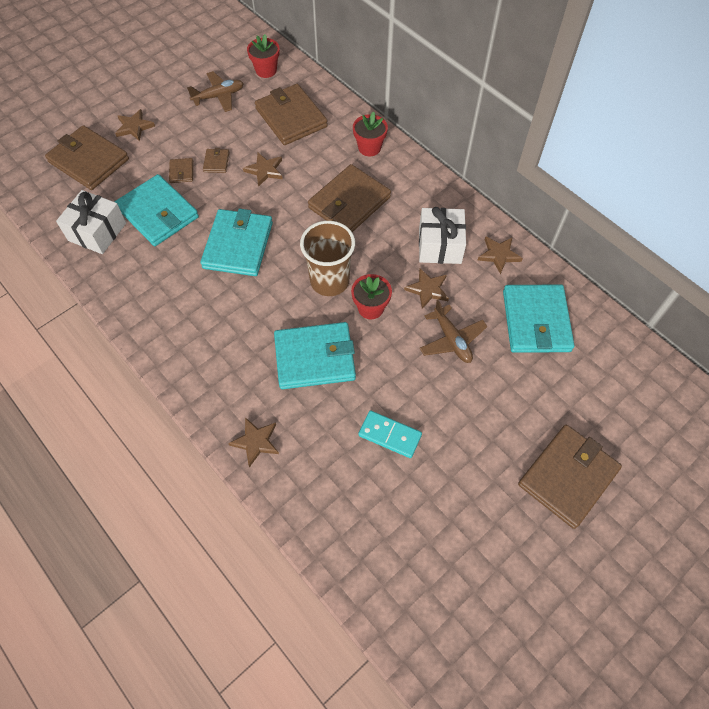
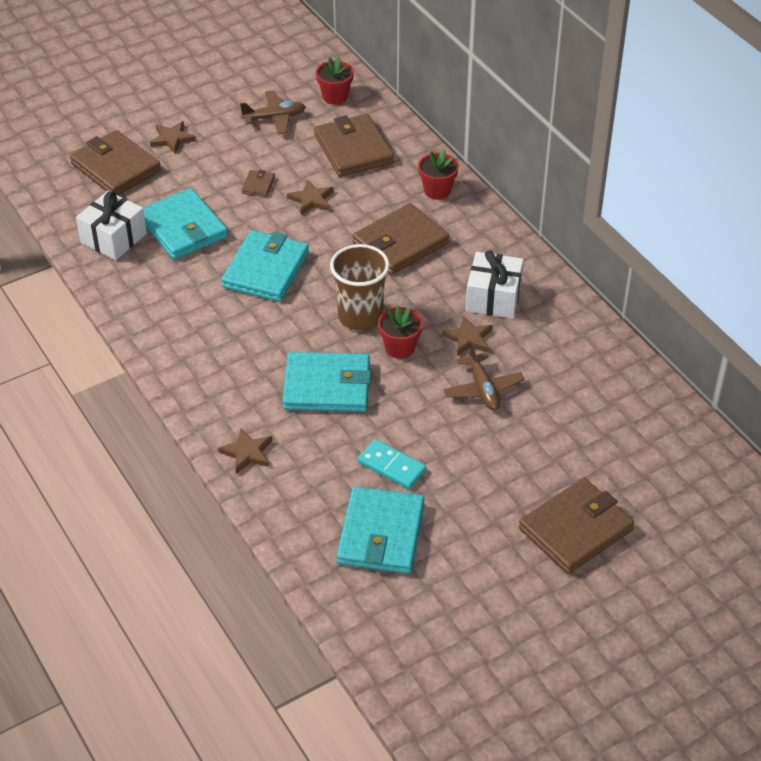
camera: 10 degrees right, 15 degrees down
(181, 172) = (217, 190): brown wallet -> none
(499, 255) = (559, 315): brown star -> none
(536, 321) = (583, 383): turquoise wallet -> turquoise wallet (381, 534)

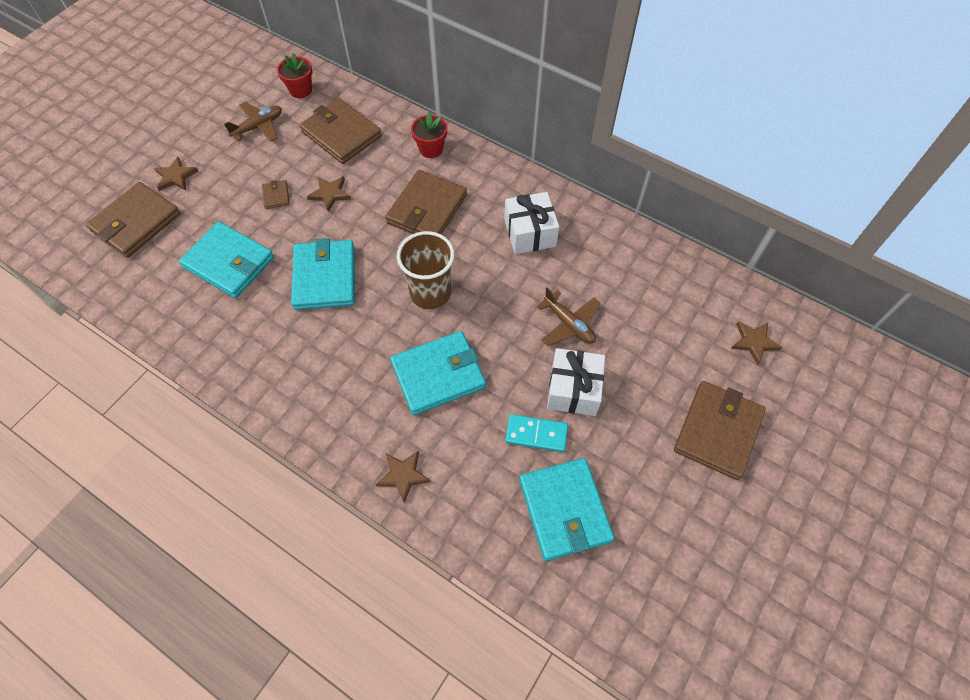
camera: 25 degrees left, 15 degrees up
(113, 238) = (168, 296): white gift -> white gift (573, 389)
(116, 167) = (136, 222): brown wallet -> brown wallet turned 75 degrees counterclockwise
(400, 348) = (480, 311): red flower pot -> none
(468, 338) = (531, 279): brown star -> brown star (754, 342)

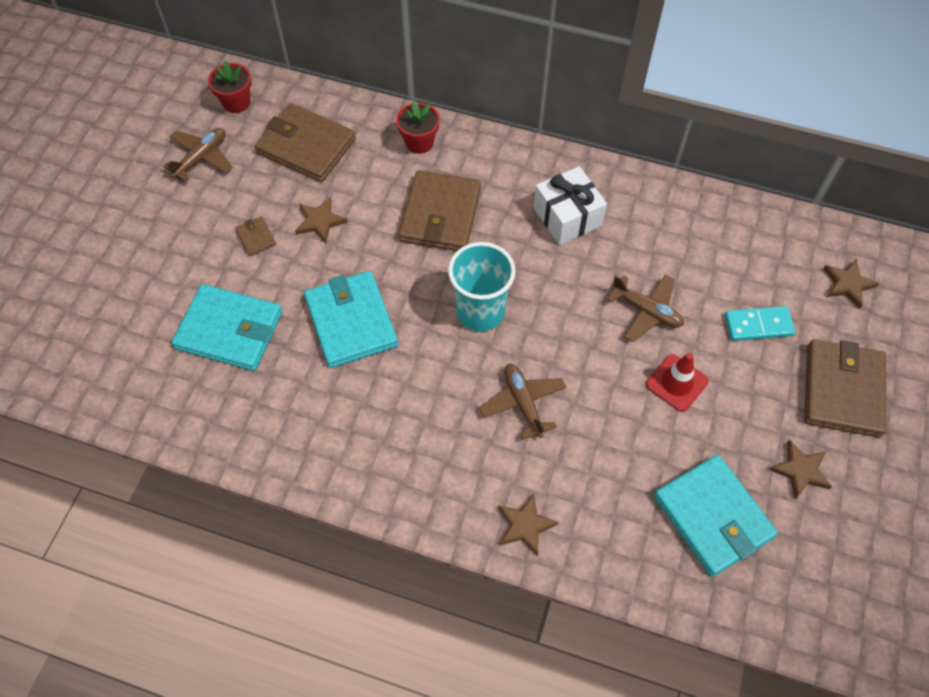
camera: 15 degrees left, 0 degrees up
(136, 222) = (95, 308): brown wallet -> none
(176, 176) = (123, 241): brown star -> brown star (800, 470)
(430, 293) = (480, 312): brown cup -> turquoise cup
(438, 375) = (523, 403): turquoise wallet -> brown plane
(536, 434) = (654, 442): turquoise domino -> turquoise domino (758, 325)
(573, 389) = (676, 383): white gift -> red traffic cone

